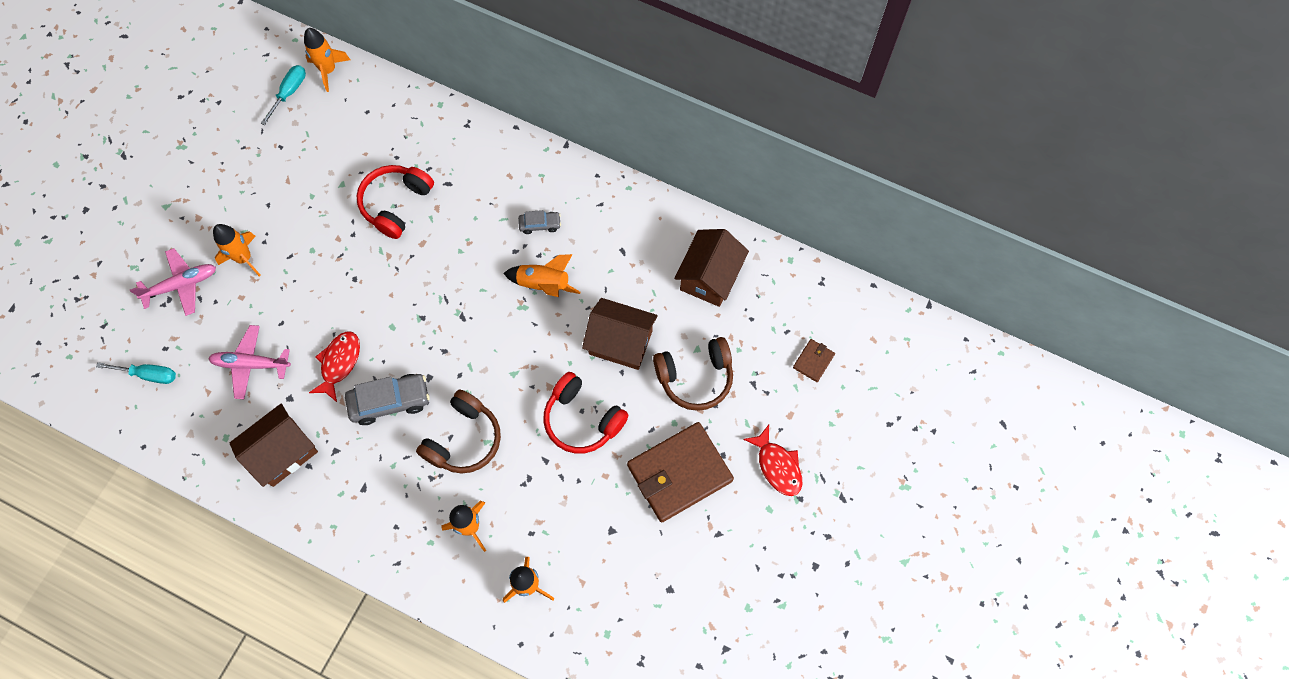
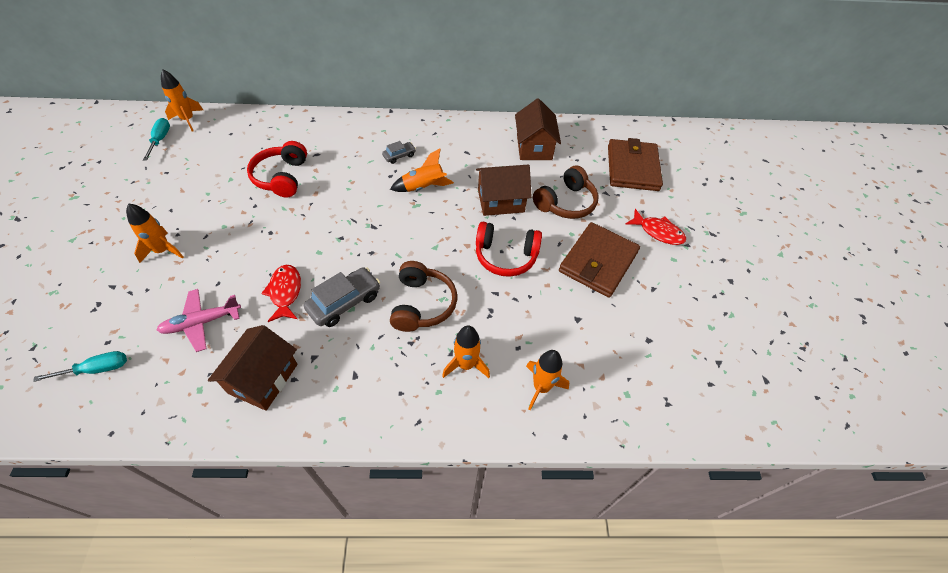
camera: 30 degrees left, 15 degrees down
(181, 285) = (108, 289): pink plane -> none
(813, 361) = (632, 168): brown wallet -> brown wallet, size x2.31

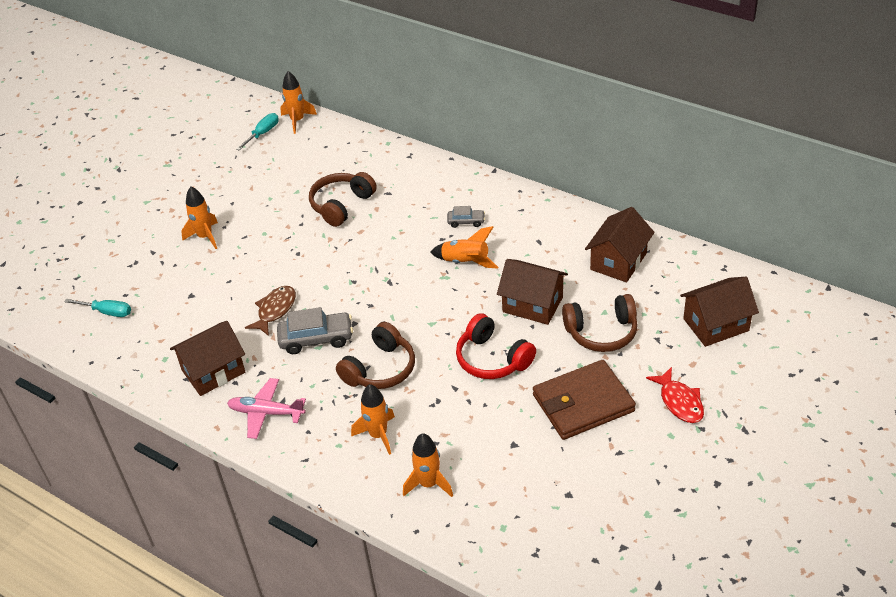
camera: 40 degrees right, 10 degrees down
(201, 323) = (197, 308): pink plane -> pink plane (266, 413)
(281, 177) = (341, 205): red headphones -> brown headphones
(285, 292) = (275, 310): red fish -> brown fish
(632, 168) = (716, 324): brown wallet -> brown house

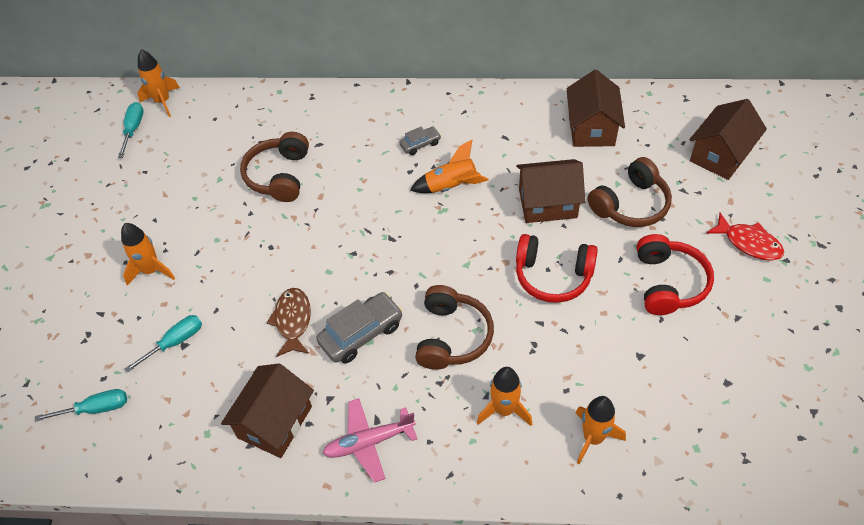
camera: 30 degrees left, 10 degrees up
(186, 291) = (175, 342): none -> turquoise screwdriver
(583, 403) = (669, 283): brown wallet -> red headphones

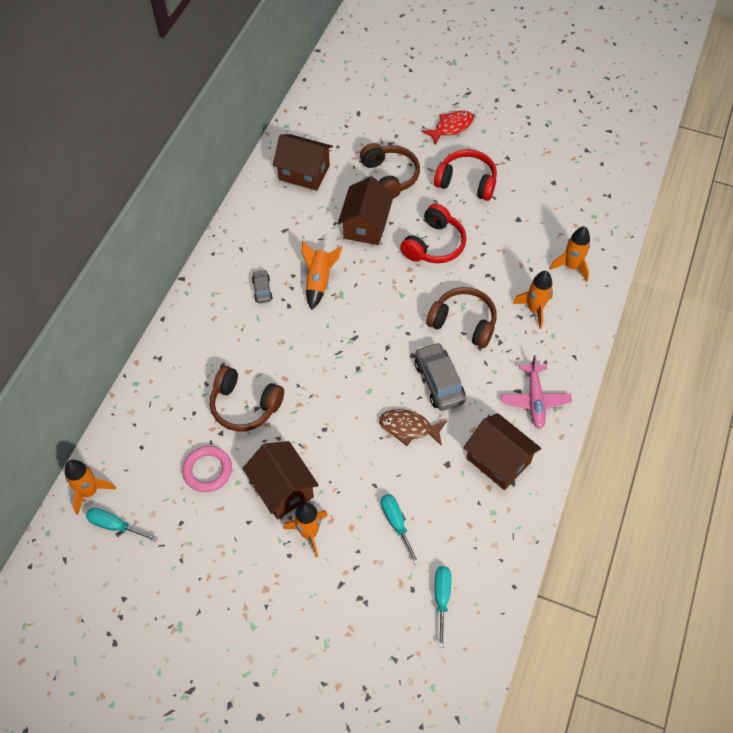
camera: 75 degrees left, 5 degrees up
(201, 172) = (207, 470): none -> pink ring
(720, 155) = (368, 110): brown house -> brown house (282, 488)

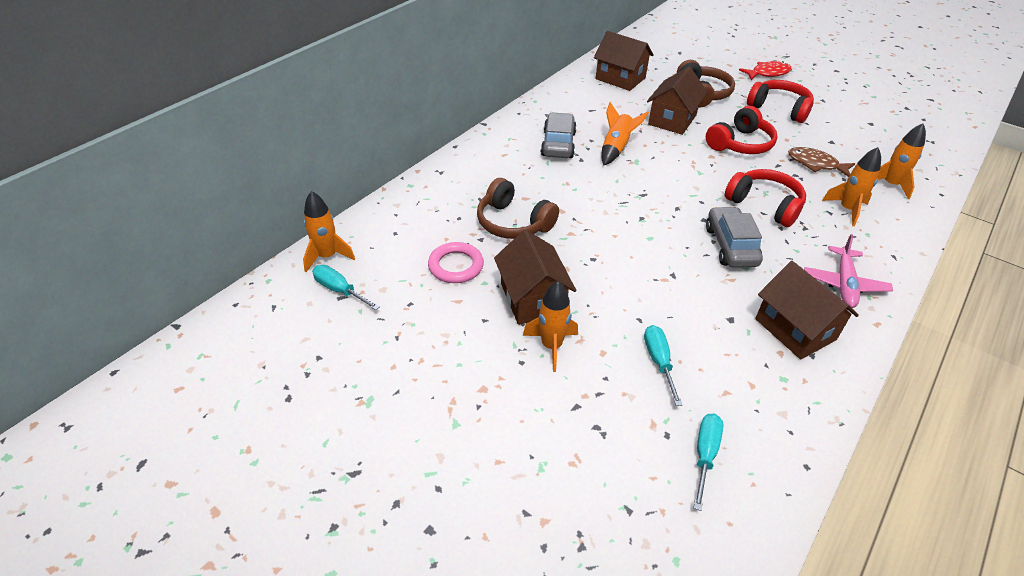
camera: 15 degrees right, 15 degrees down
(262, 290) = (558, 144): grey car -> grey car, size x1.82
(408, 428) = (689, 277): brown fish -> brown fish (815, 164)
(463, 322) = (764, 205): brown headphones -> red headphones

